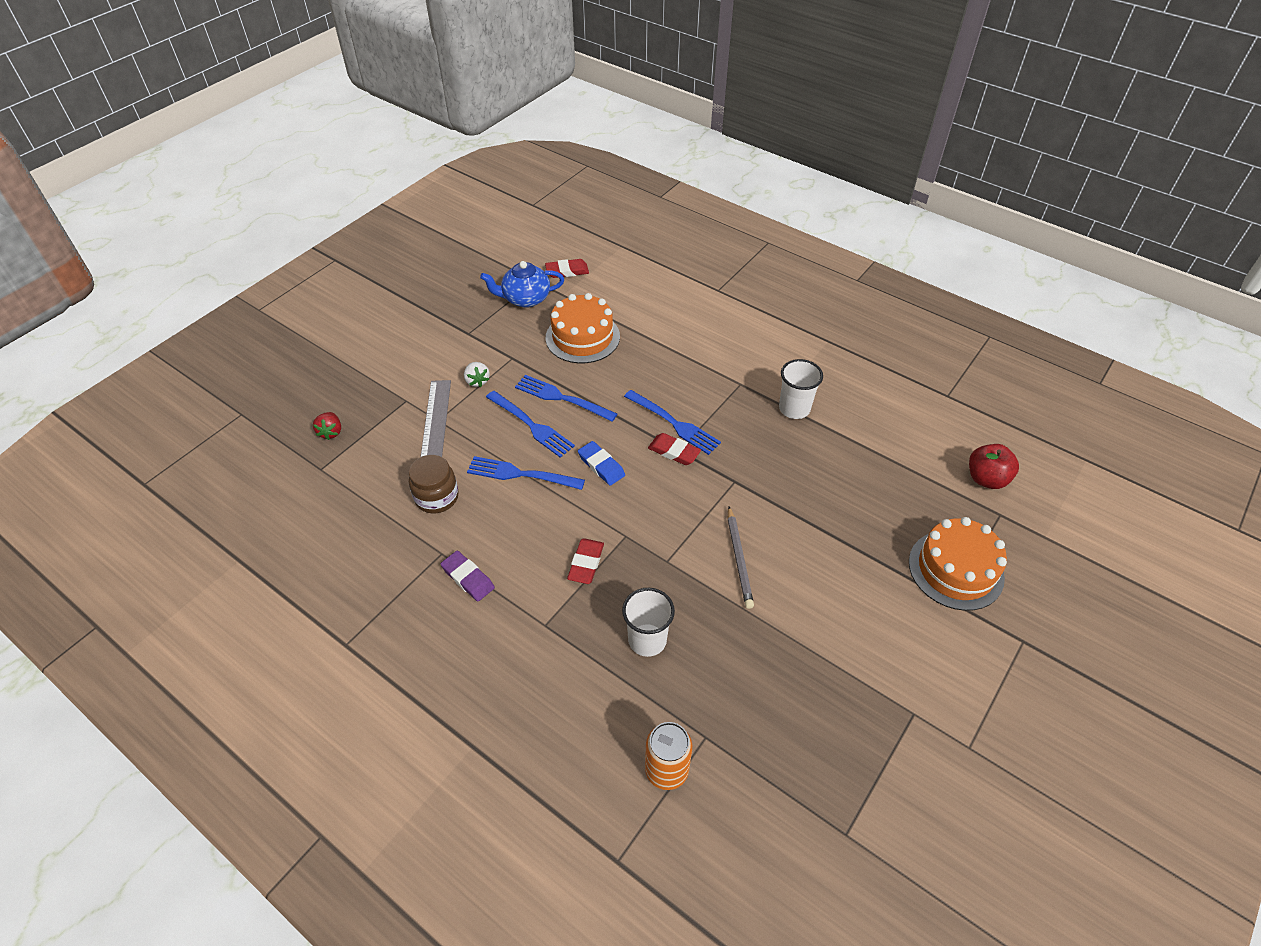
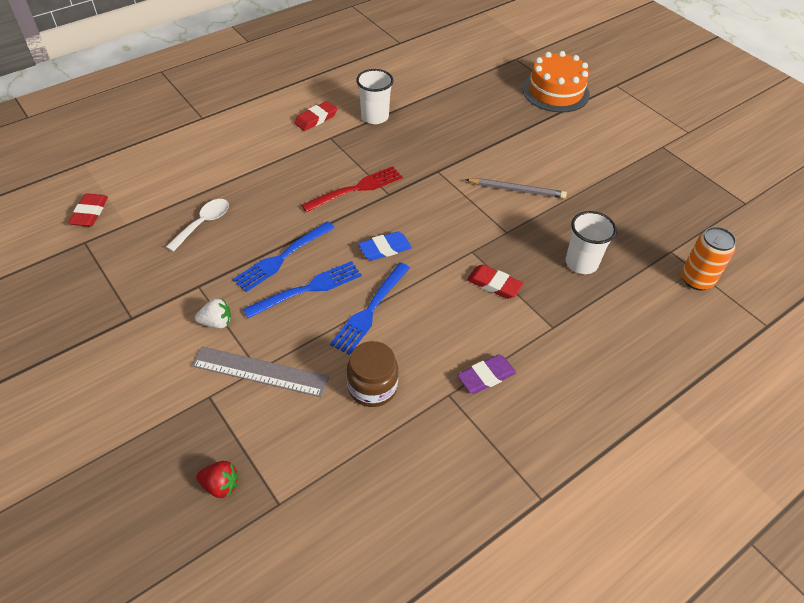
camera: 75 degrees left, 0 degrees up
(525, 299) = (109, 256): blue teapot -> none
(582, 337) = (203, 223): orange cake -> white spoon
(674, 423) = (356, 189): blue fork -> red fork
(674, 451) = (389, 197): red eraser -> red eraser (316, 119)
(986, 479) = (484, 53): red apple -> none

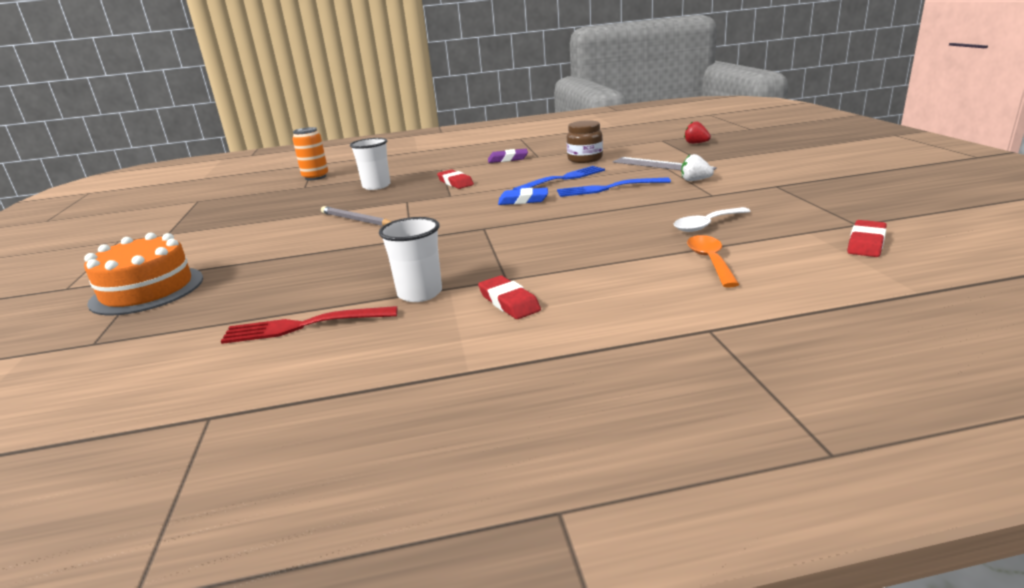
camera: 150 degrees left, 25 degrees down
(201, 175) = (710, 261): none -> orange spoon
(282, 257) = (624, 202): blue fork -> none
(316, 119) = (509, 302): red eraser -> red eraser turned 75 degrees clockwise
(356, 189) = (515, 233): red fork -> red fork (304, 326)

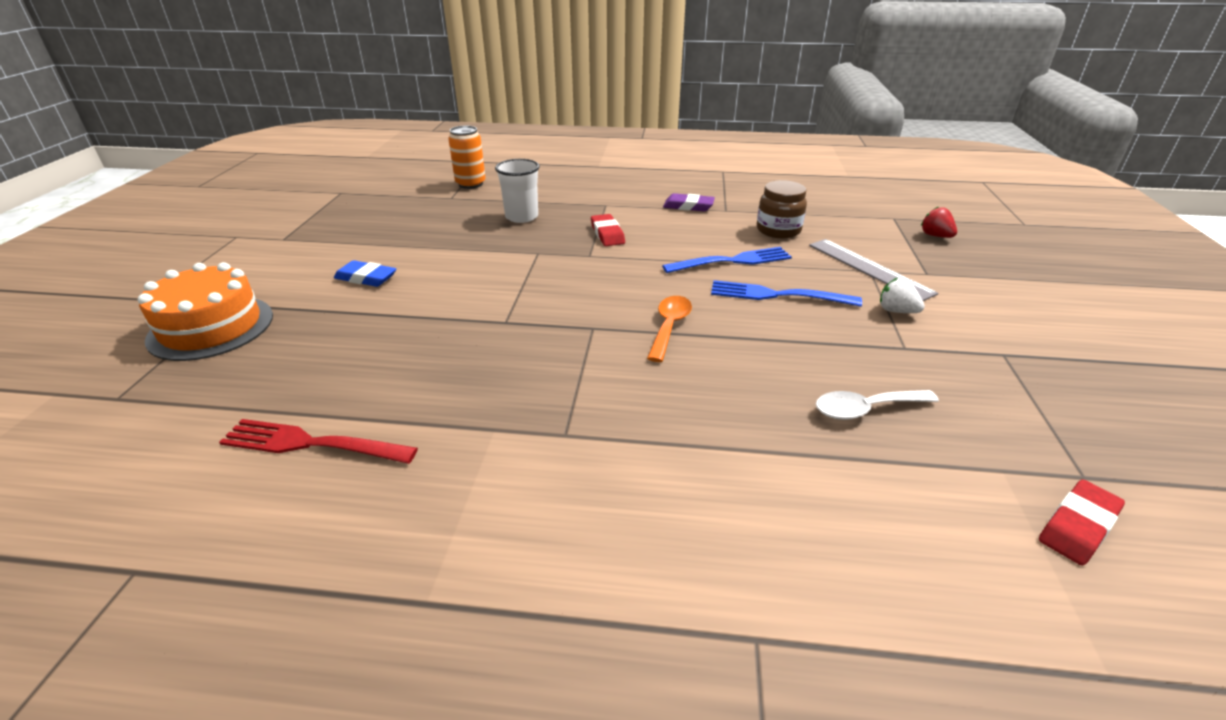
camera: 15 degrees right, 10 degrees up
(356, 220) = (468, 271): grey pencil -> none
(420, 293) = (458, 428): white cup -> none
(509, 302) = (543, 482): red eraser -> none
(523, 200) = (664, 289): blue eraser -> blue eraser (366, 278)
(710, 261) = (832, 487): orange spoon -> orange spoon (669, 326)

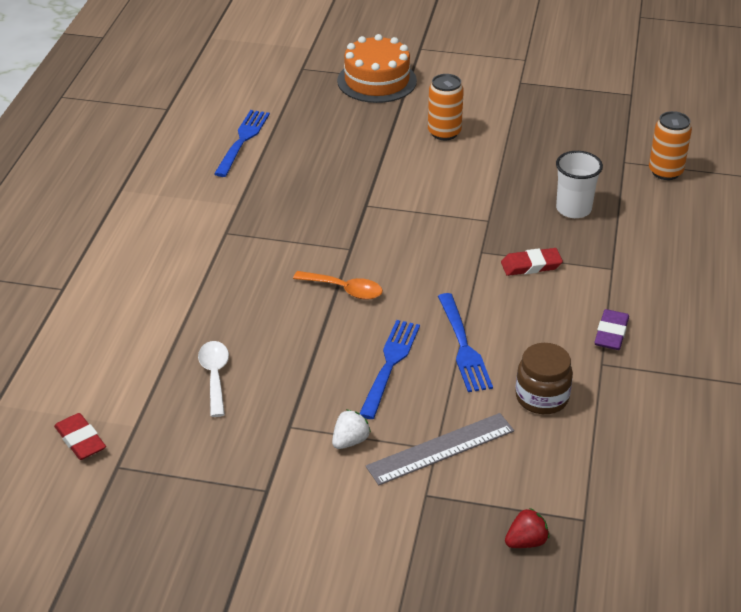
camera: 95 degrees right, 5 degrees up
(312, 444) = (242, 141): red fork -> blue fork
(366, 278) = (444, 133): blue eraser -> orange can

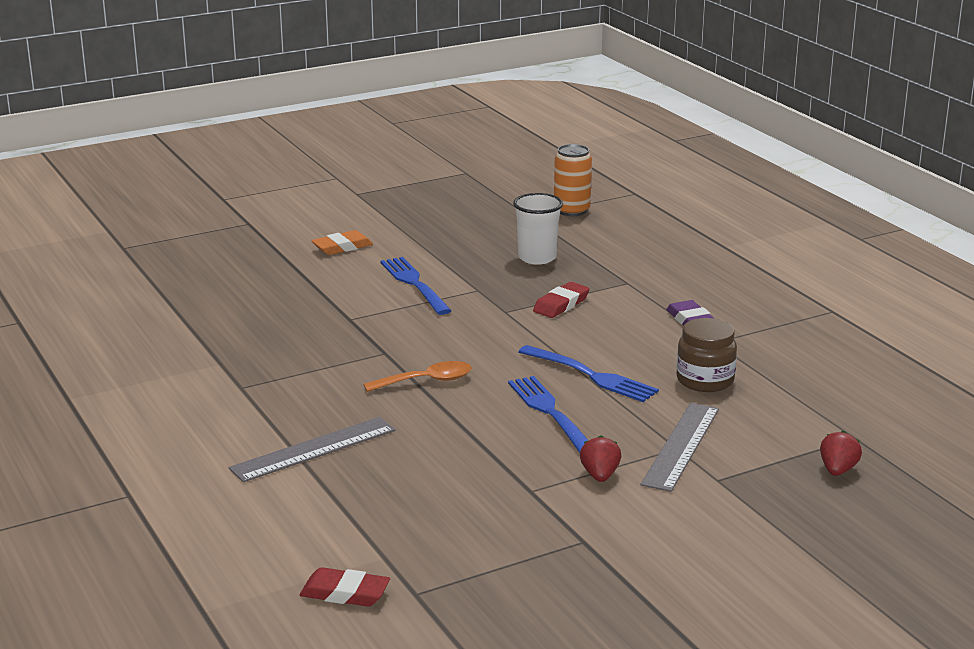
camera: 40 degrees left, 15 degrees down
(203, 311) = (313, 449): none -> grey ruler
(215, 376) = (403, 488): white spoon -> none
(242, 141) = (146, 317): blue fork -> blue fork (414, 284)
(350, 441) = (600, 475): white strawberry -> red strawberry
(377, 81) = (217, 233): orange cake -> none
(444, 133) = (342, 247): orange can -> orange eraser

